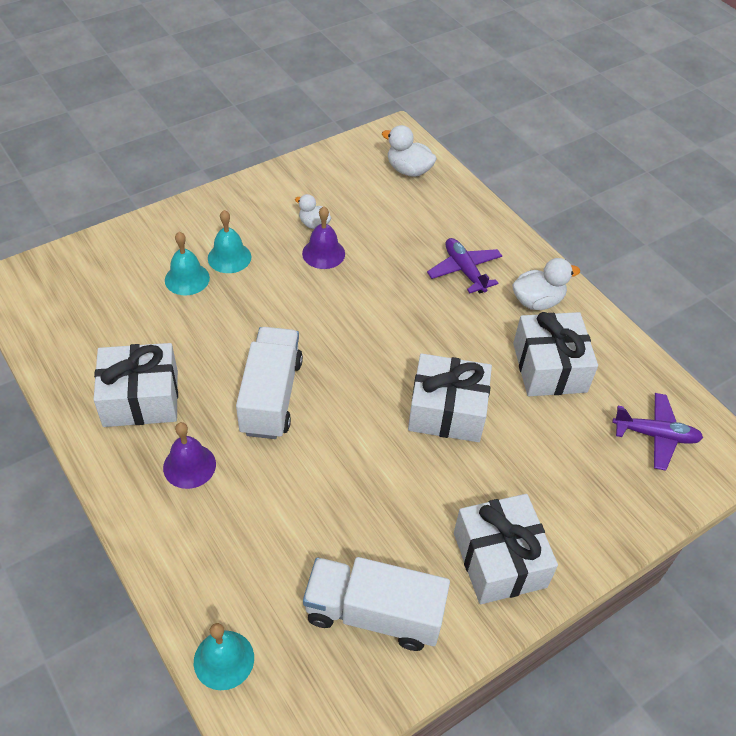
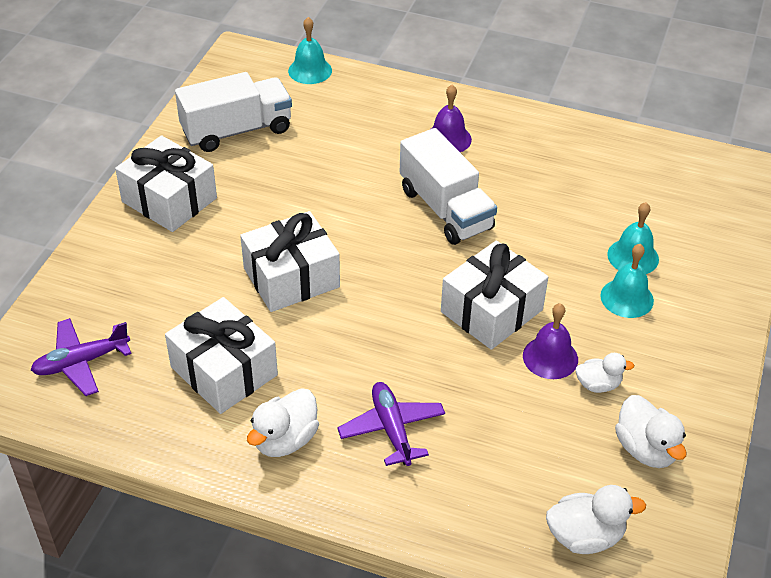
camera: 145 degrees right, 5 degrees down
(141, 398) = (537, 156): white gift -> white gift (491, 311)
(329, 184) = (645, 449): none -> white duck
(464, 271) = (392, 429): purple plane -> purple plane turned 135 degrees counterclockwise

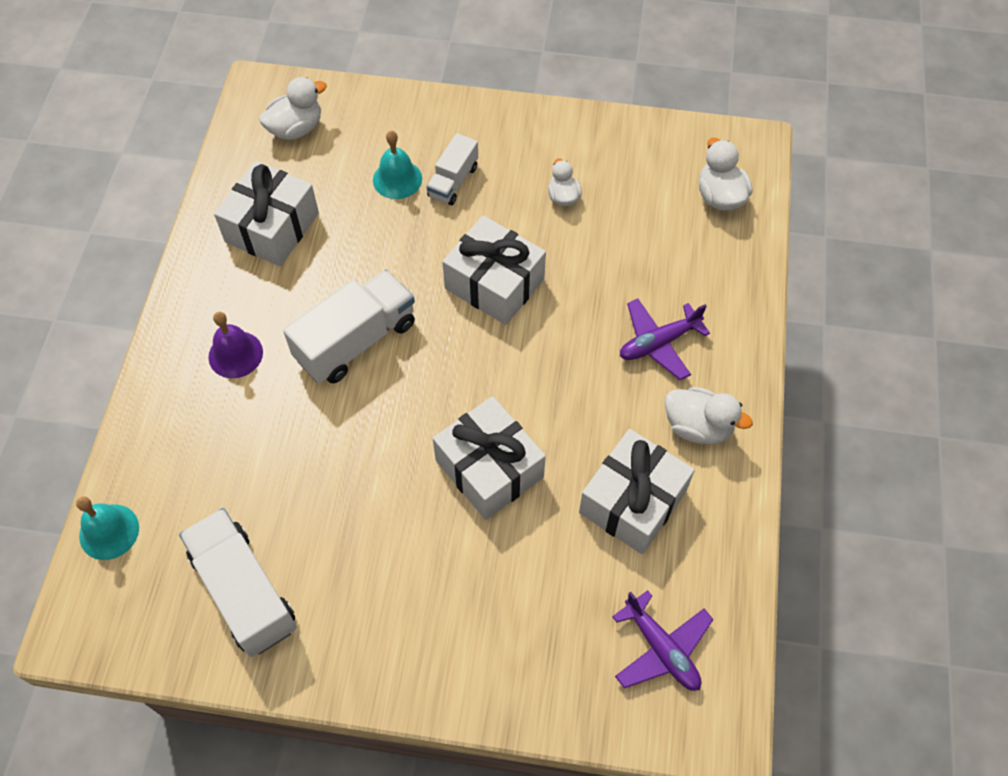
camera: 100 degrees left, 15 degrees up
(169, 200) = (388, 636): white gift -> white gift (272, 227)
(550, 357) = (541, 233): purple bell -> none
(627, 298) = (453, 181): turquoise bell -> white truck
(645, 449) = (622, 162): white duck -> white duck (296, 128)

